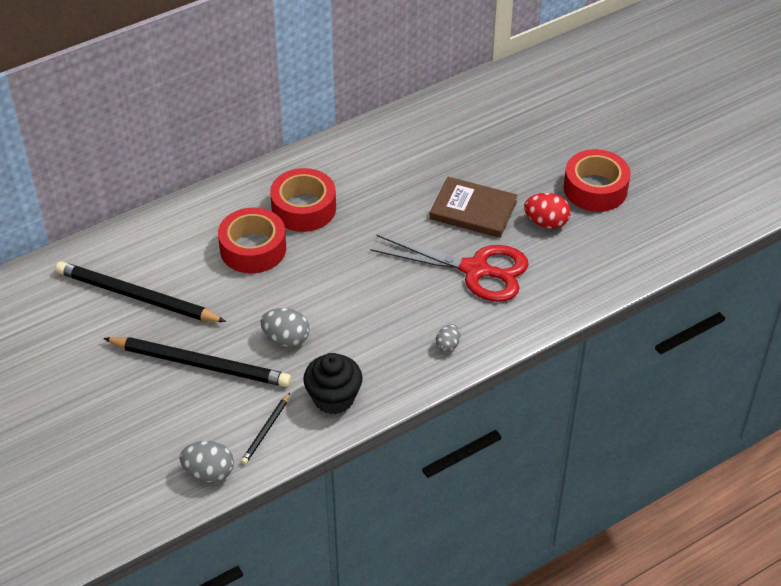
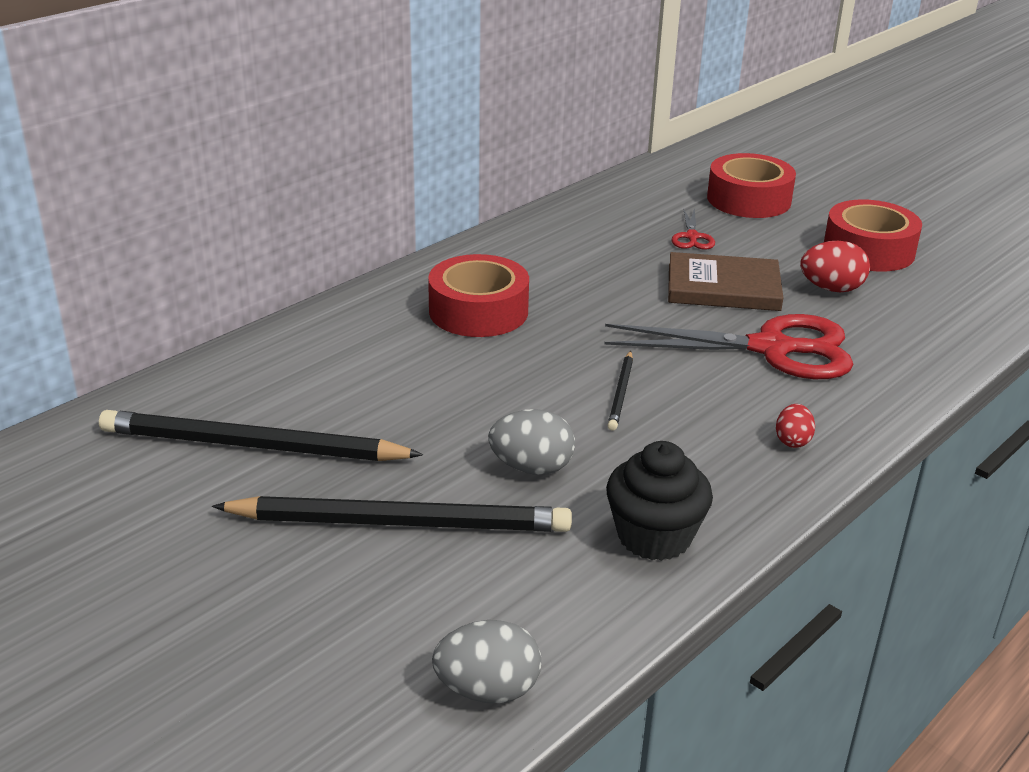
camera: 15 degrees left, 15 degrees down
(253, 249) = (423, 364): red tape -> red tape (748, 199)
(266, 430) = (562, 603): black pencil -> black pencil (621, 393)
(448, 345) = (792, 441): grey egg -> red egg
(477, 158) = (692, 237): none -> red scissors

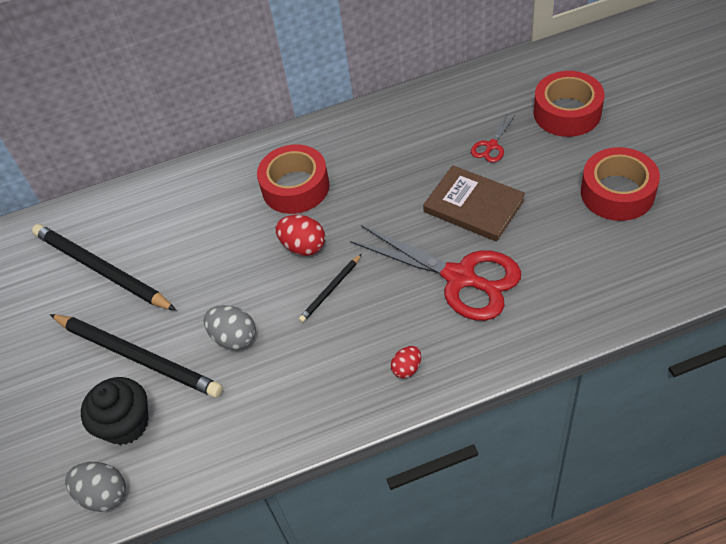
camera: 35 degrees right, 20 degrees up
(654, 536) = (263, 418): black cupcake -> black cupcake (126, 424)
(831, 289) = (552, 228): red egg -> red egg (303, 246)

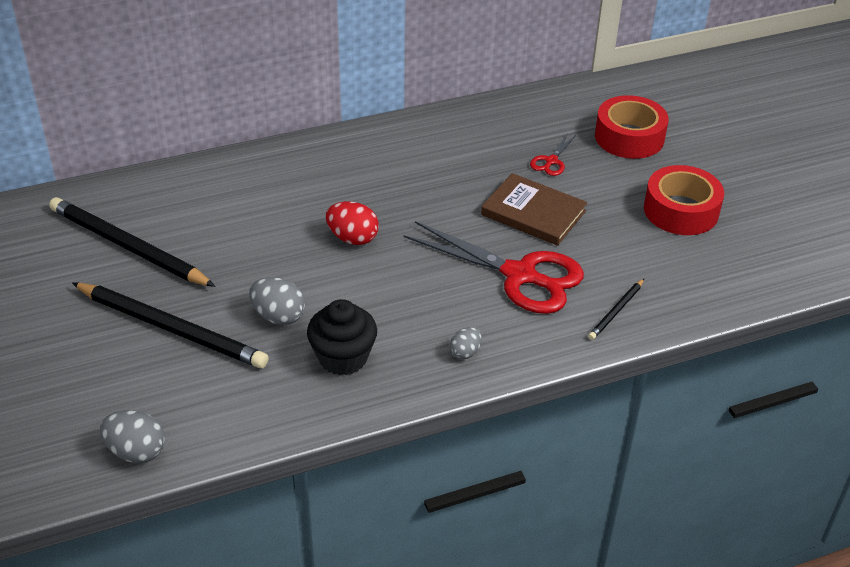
camera: 10 degrees left, 10 degrees down
(126, 424) = (160, 389): black cupcake -> black cupcake (343, 357)
(295, 187) = (343, 184): red tape -> none
(331, 290) = (383, 279): black pencil -> black pencil (616, 311)
(407, 368) = (465, 352): red egg -> grey egg

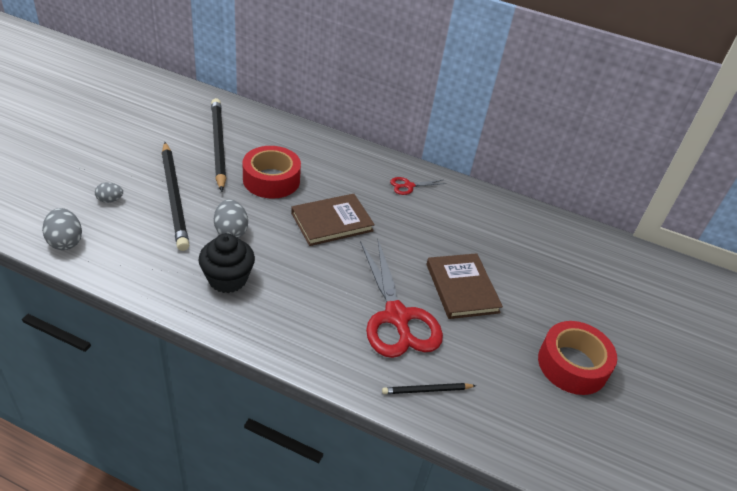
camera: 40 degrees right, 0 degrees up
(352, 238) = (332, 222): red egg -> brown book
(465, 352) = (295, 333): grey egg -> grey egg (110, 200)
(551, 161) = (521, 267): red scissors -> red scissors (408, 186)
(629, 137) = (601, 291): red tape -> red tape (271, 180)

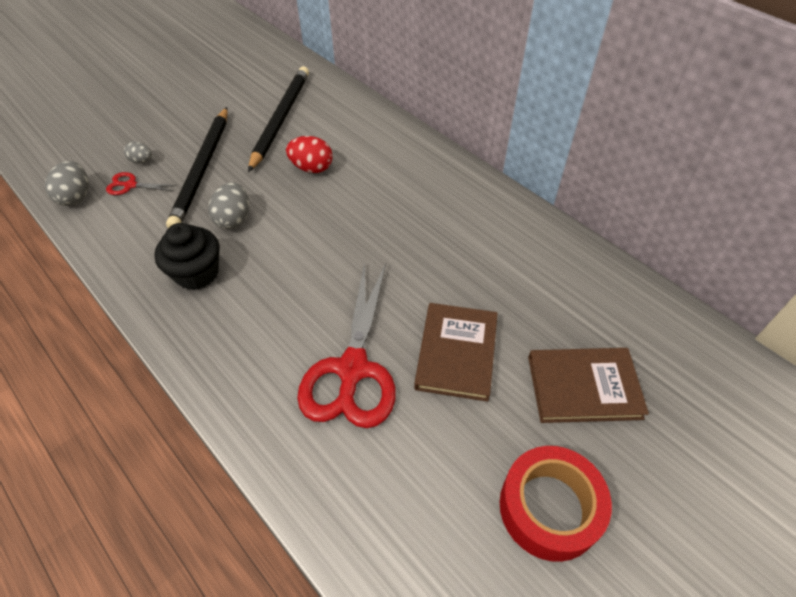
camera: 30 degrees right, 10 degrees up
(271, 180) = (312, 168): red tape -> red egg
(332, 222) = (348, 231): brown book -> brown book (583, 387)
(408, 186) = (466, 204): red scissors -> red scissors (130, 185)
(427, 390) = (332, 478): black pencil -> none

